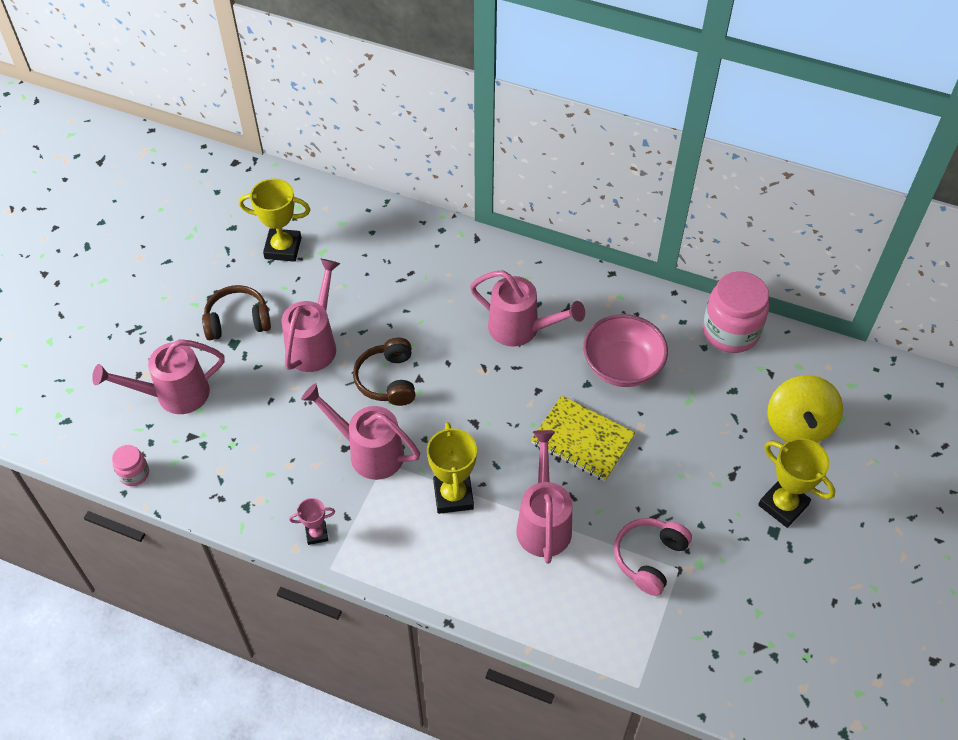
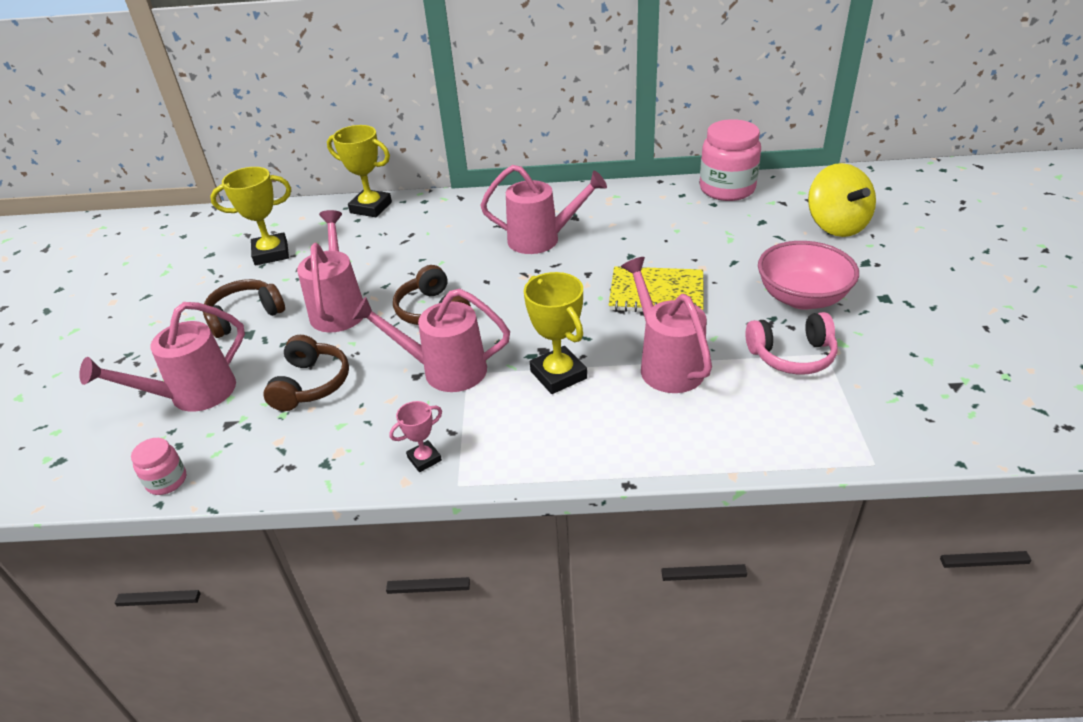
camera: 20 degrees left, 15 degrees down
(263, 421) = (311, 384): none -> brown headphones
(622, 366) = (653, 235): pink bowl -> pink bowl (802, 298)
(649, 558) = (792, 355): pink headphones -> pink headphones turned 105 degrees counterclockwise
(783, 505) = (874, 278): yellow trophy -> yellow trophy (371, 207)

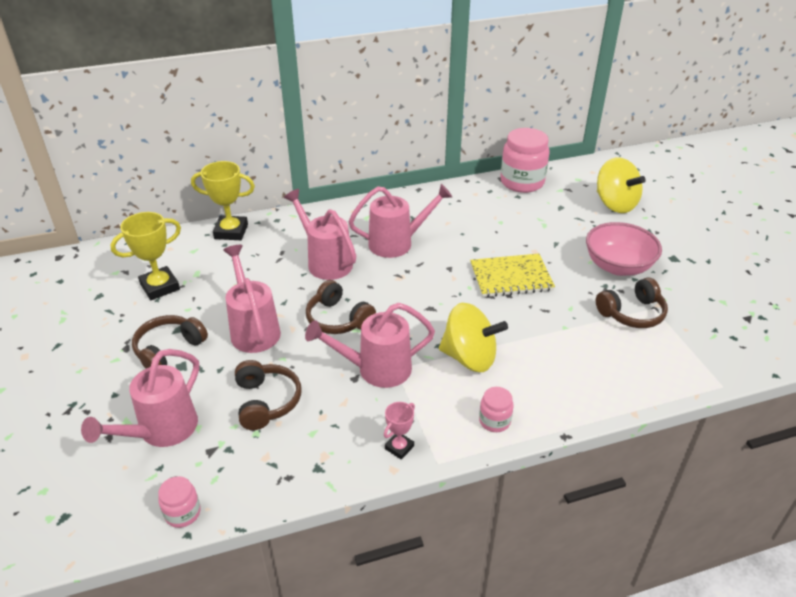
camera: 20 degrees left, 0 degrees up
(550, 451) = (494, 421): none -> pink jar
(558, 375) = (469, 357): yellow trophy -> yellow spinning top
(666, 364) = (546, 335): pink watering can -> pink watering can (325, 261)
(792, 355) = (632, 313): pink headphones -> brown headphones

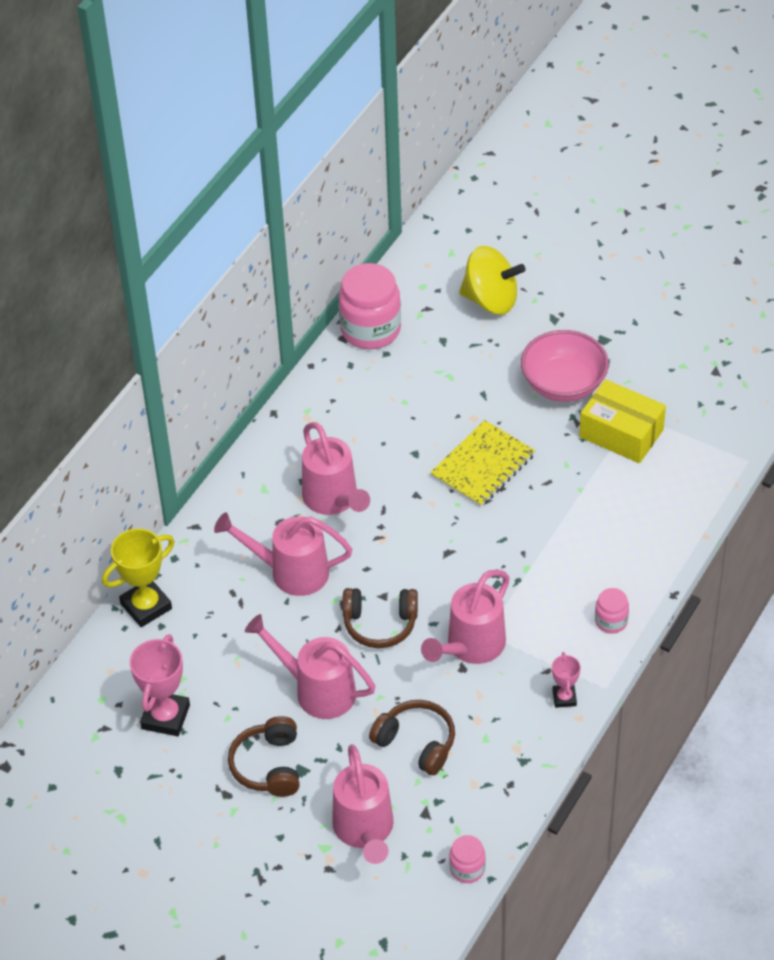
camera: 40 degrees left, 10 degrees up
(160, 287) = (165, 717): yellow trophy -> pink trophy
(397, 243) = (333, 500): pink watering can -> pink watering can turned 120 degrees clockwise
(469, 357) = (534, 578): yellow spinning top -> none
(632, 313) = (621, 433): brown headphones -> yellow box

